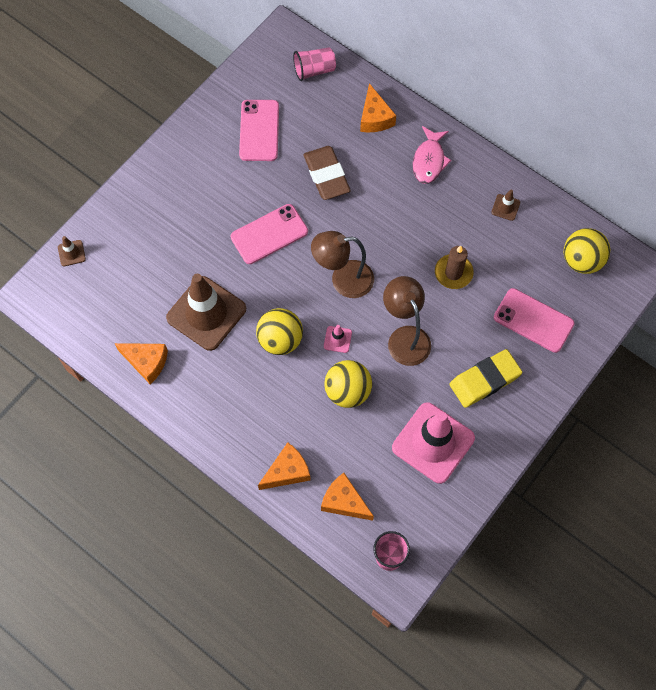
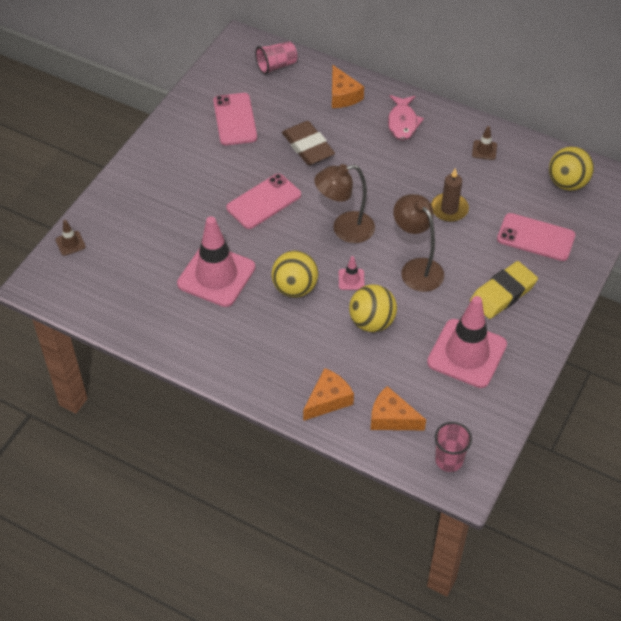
camera: 10 degrees left, 15 degrees down
(146, 362) = (165, 326): orange cheese -> none
(206, 313) = (216, 275): brown traffic cone -> pink traffic cone

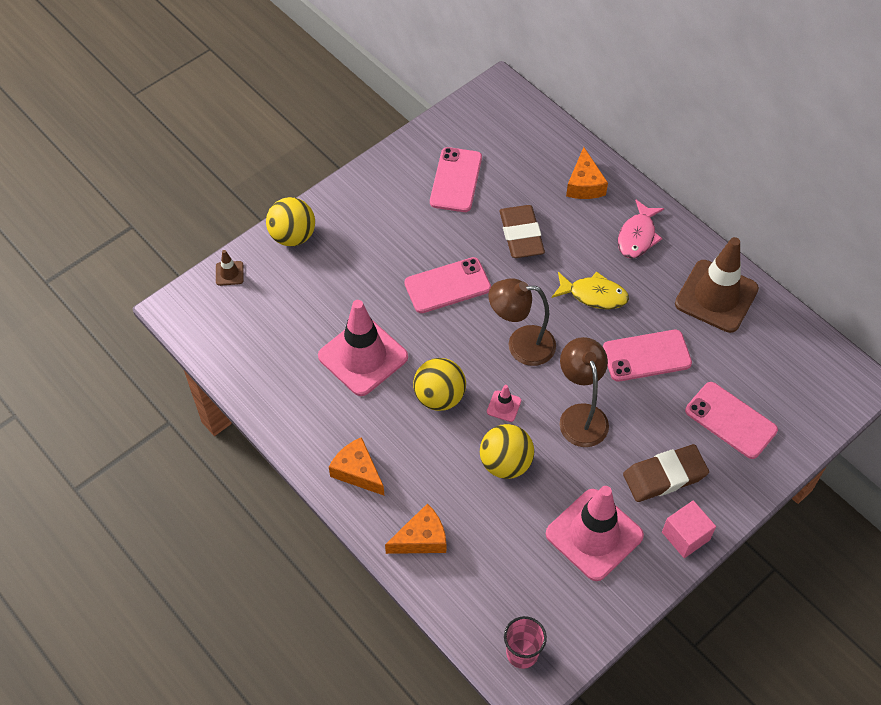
camera: 20 degrees right, 5 degrees up
(276, 66) = (526, 129): pink cup -> none
(387, 176) = (594, 295): none -> yellow fish
(391, 418) = (480, 582): orange cheese -> orange cheese (357, 471)
(449, 209) = (646, 356): brown candle -> pink phone
(484, 150) = (716, 296): brown traffic cone -> brown traffic cone, size x2.44
(503, 293) = (664, 476): yellow eraser -> brown eraser
(538, 332) = (685, 536): none -> pink cube
(567, 183) = (795, 365): yellow ball -> yellow ball (293, 236)

